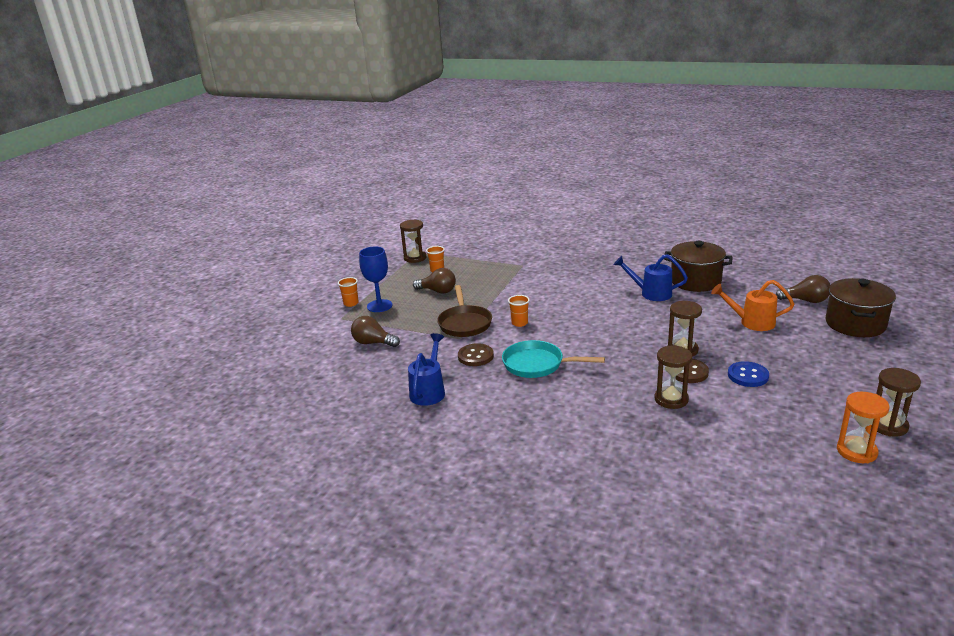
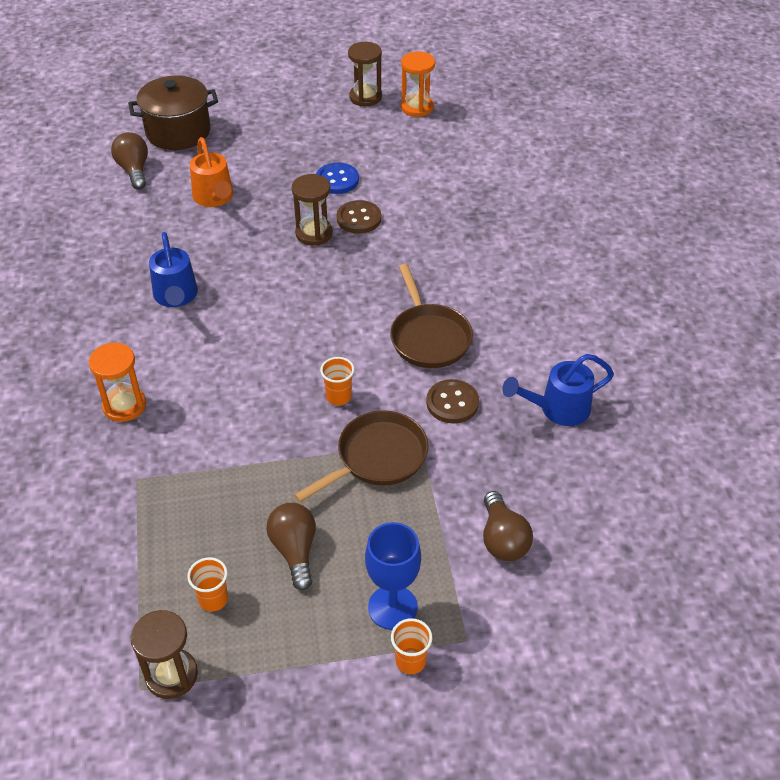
camera: 125 degrees left, 20 degrees up
(537, 364) = (428, 337): turquoise pan -> brown pan
(574, 268) = (124, 405): none -> orange hourglass
(671, 399) = (419, 217): brown hourglass -> none
(695, 281) = (116, 266): brown pot -> none

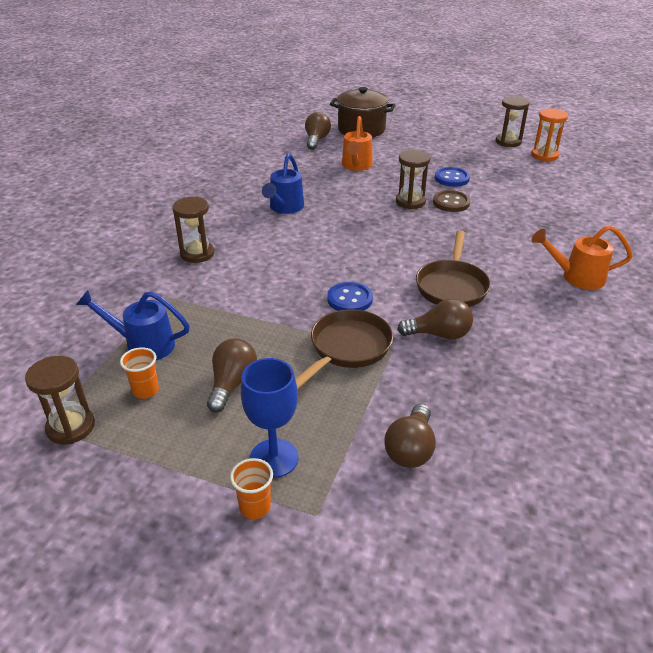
camera: 30 degrees right, 10 degrees down
(124, 405) = (197, 254): orange hourglass -> brown hourglass
(338, 397) = (350, 299): orange cup -> blue button
(377, 458) = (347, 348): brown pan -> brown pan turned 45 degrees counterclockwise
(452, 403) = (439, 334): brown button -> brown light bulb
(538, 276) = (577, 277): none -> orange watering can
(558, 409) = (533, 372): blue watering can -> blue watering can (143, 345)

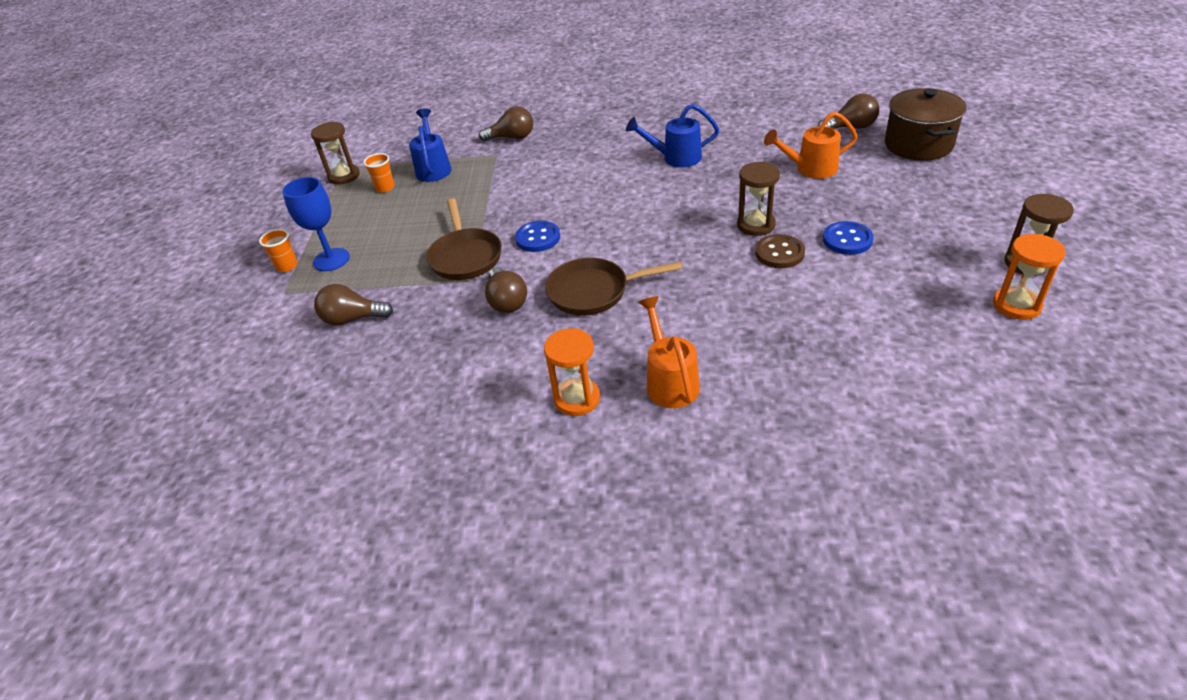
camera: 75 degrees right, 5 degrees up
(197, 254) = (564, 145): brown hourglass -> none
(232, 384) = (402, 218): brown light bulb -> brown light bulb (512, 138)
(347, 348) = (465, 256): brown pan -> brown pan turned 60 degrees clockwise
(585, 321) = (577, 399): none -> orange hourglass

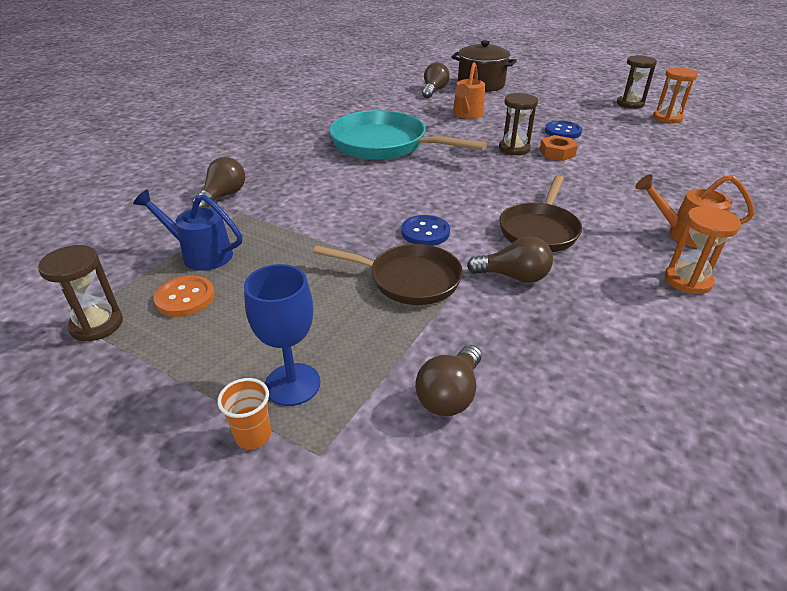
camera: 65 degrees left, 5 degrees down
(385, 188) = (185, 298): orange cup -> orange button
(676, 158) = (384, 145): blue watering can -> turquoise pan
(779, 253) = (557, 153): brown button -> orange nut

